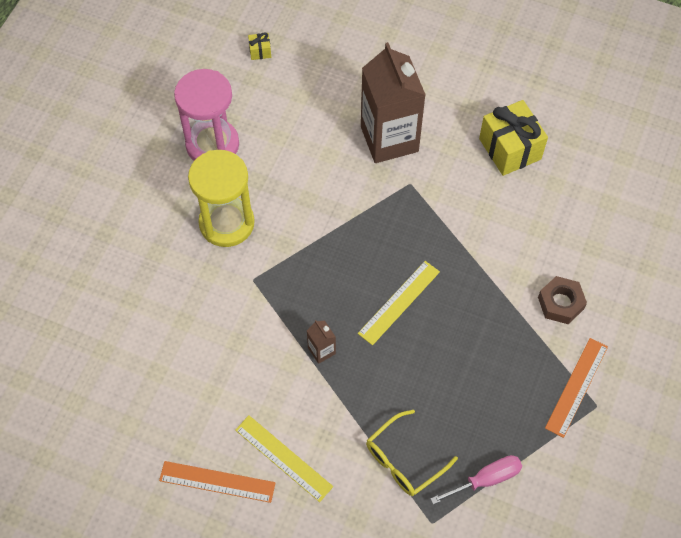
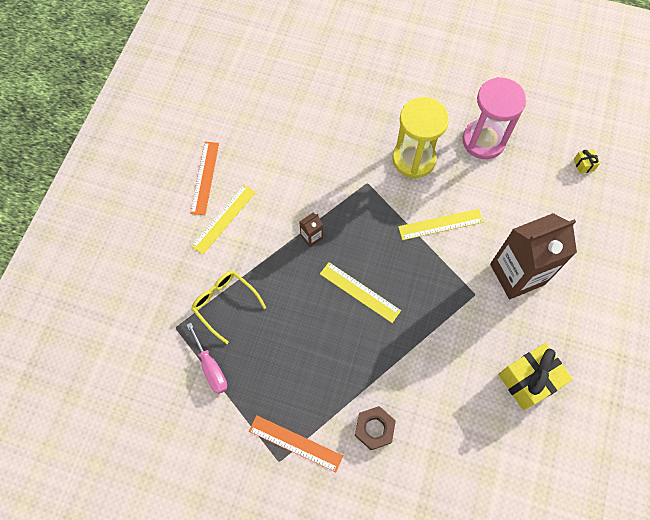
camera: 85 degrees right, 5 degrees up
(319, 206) = (440, 224): none -> yellow ruler

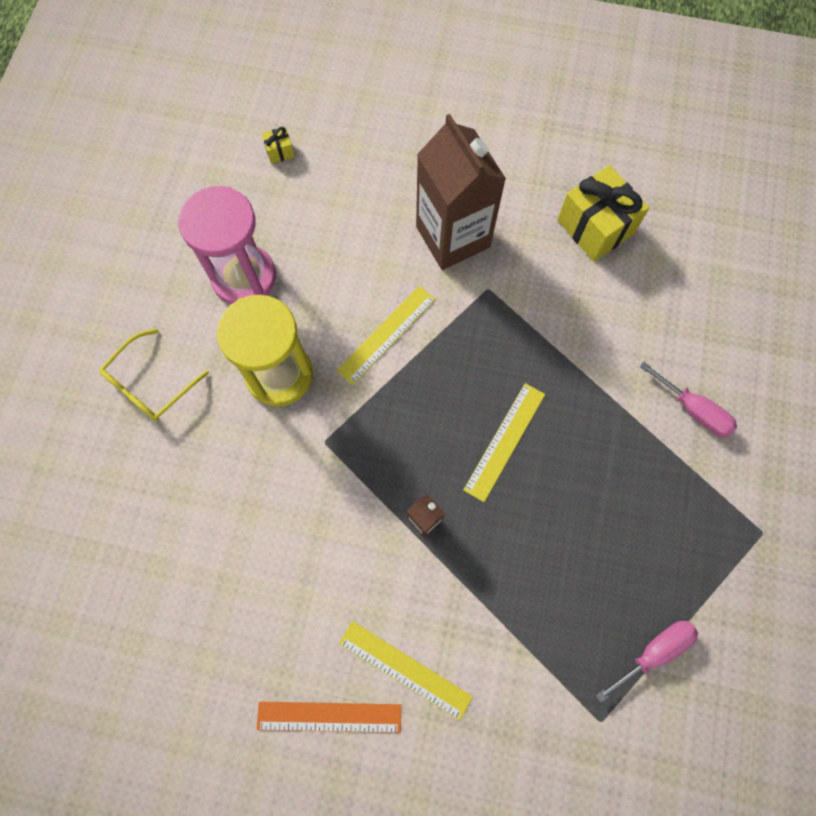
camera: 95 degrees left, 5 degrees up
(225, 304) = (551, 645): yellow glasses -> yellow glasses (150, 384)
(295, 443) = (734, 512): orange ruler -> none
(374, 429) = (693, 410): brown nut -> pink screwdriver
(440, 224) = (386, 334): yellow ruler -> yellow ruler turned 60 degrees clockwise

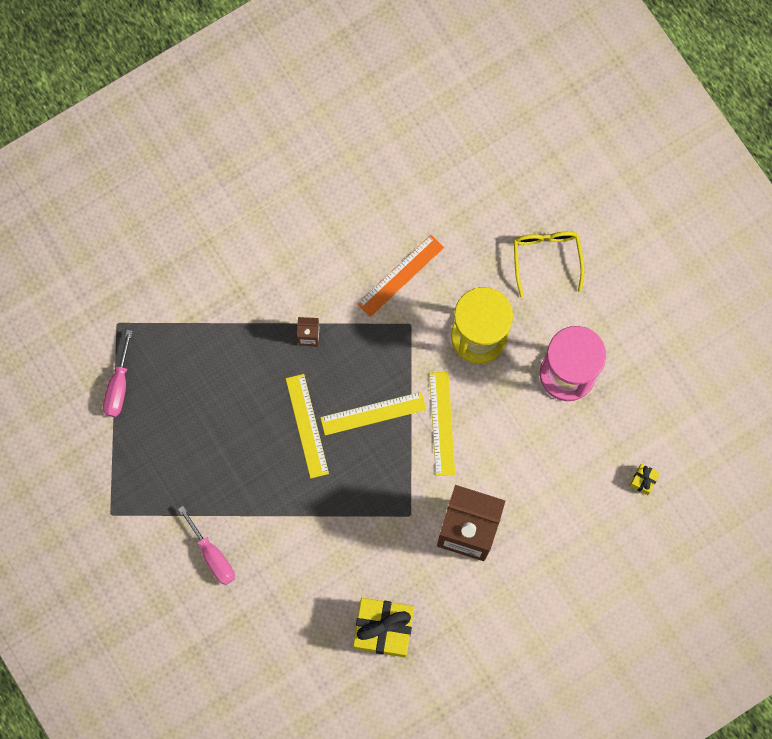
camera: 135 degrees right, 5 degrees up
(329, 716) = (260, 192): orange ruler -> orange ruler (400, 276)
(405, 669) = (243, 251): yellow ruler -> yellow ruler (373, 413)
(693, 410) = (212, 555): pink screwdriver -> pink screwdriver turned 120 degrees counterclockwise

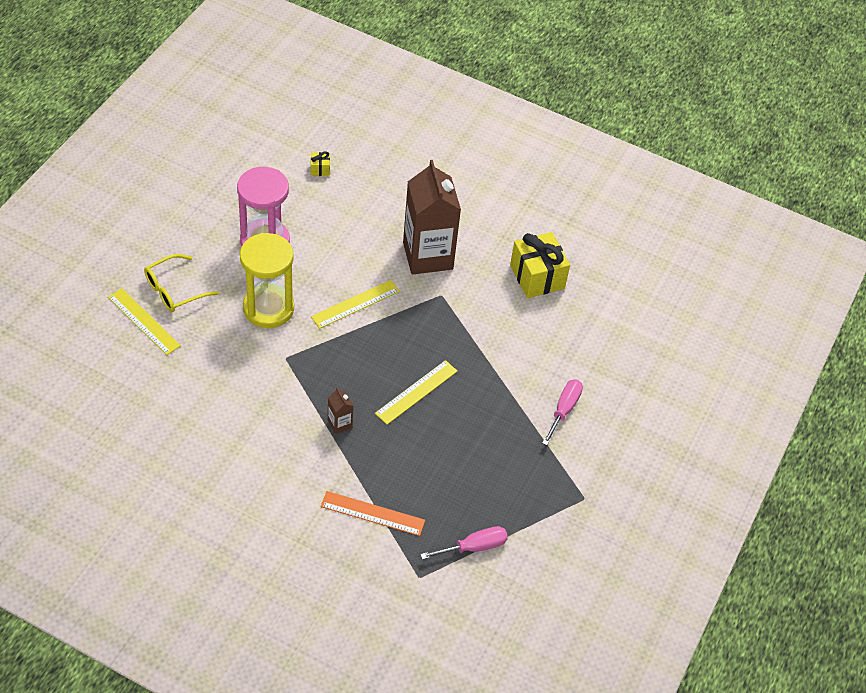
camera: 125 degrees left, 25 degrees down
(373, 413) = (377, 351): yellow ruler -> yellow ruler (144, 321)
(400, 276) = (247, 382): orange ruler -> orange ruler (373, 513)

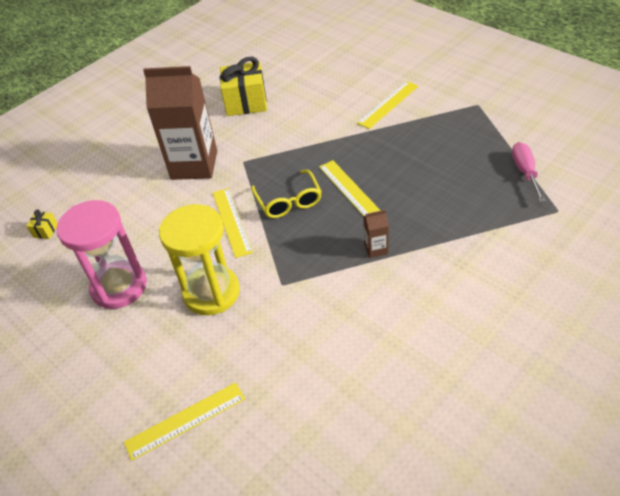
camera: 65 degrees left, 5 degrees down
(174, 290) = (150, 382): yellow glasses -> yellow glasses (288, 201)
(373, 513) = (486, 235): orange ruler -> none
(564, 410) = (388, 104): pink screwdriver -> yellow ruler

